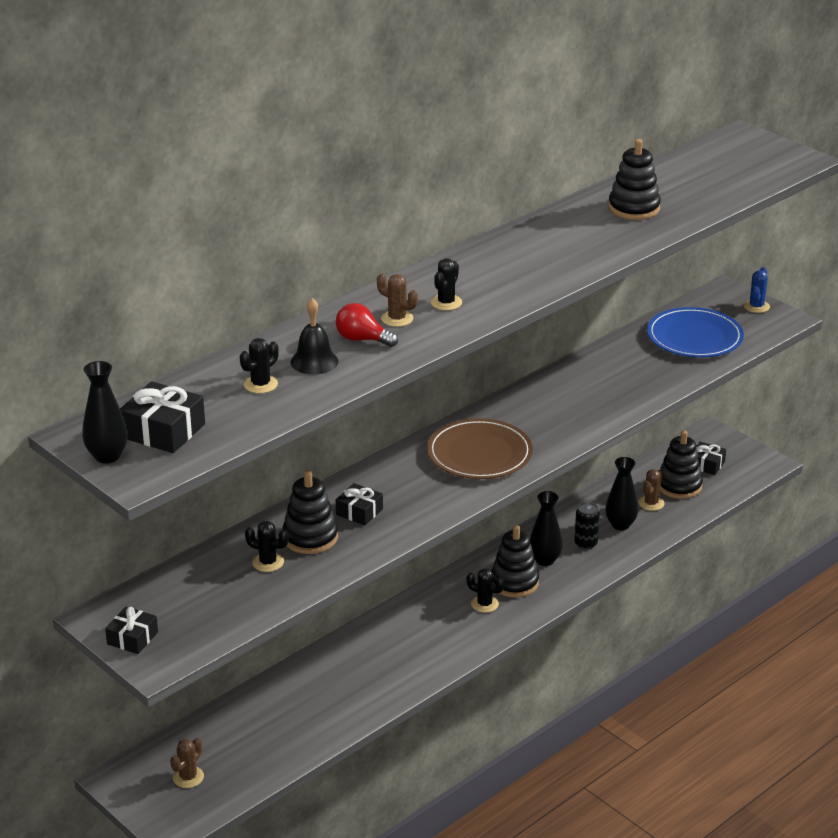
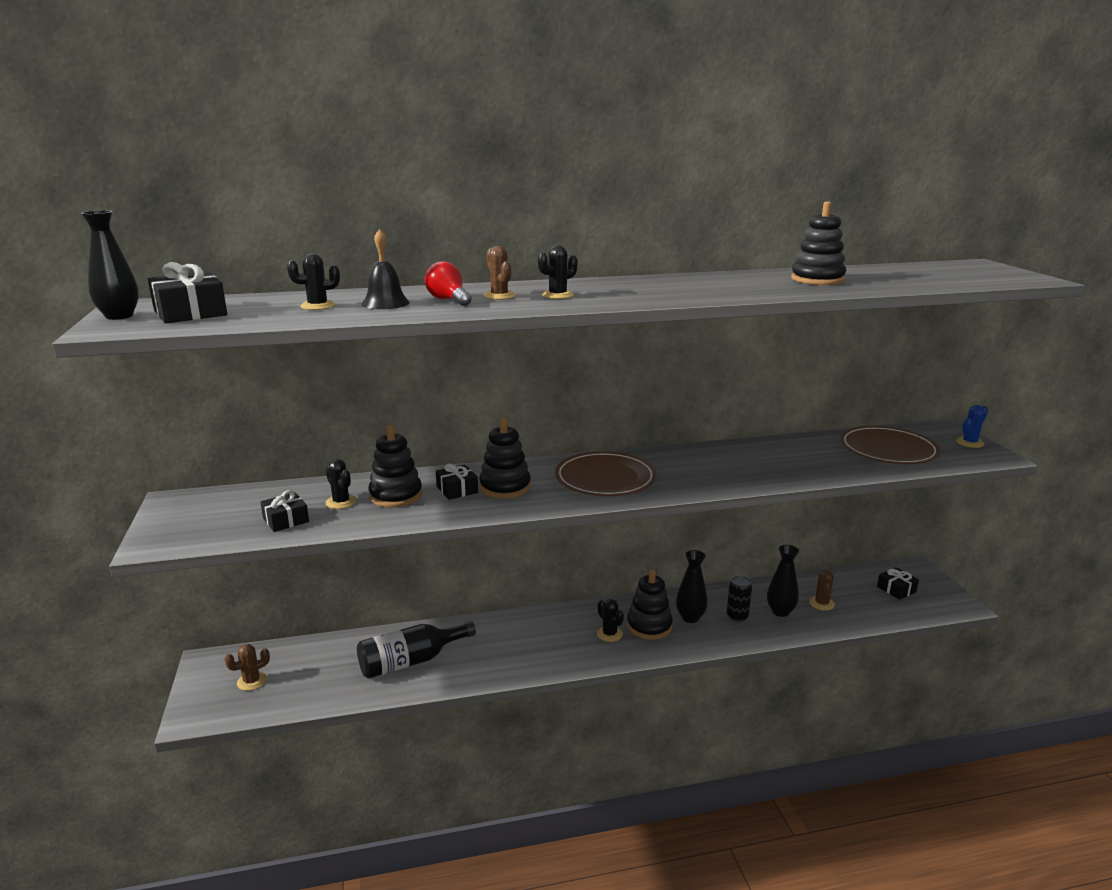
camera: 30 degrees right, 10 degrees down
(132, 638) = (170, 521): black gift -> black gift (286, 520)
(323, 700) = (410, 661): none -> black bottle
(651, 503) = (821, 603): brown cactus -> brown cactus turned 45 degrees counterclockwise
(679, 486) = (858, 598): black stacking toy -> black stacking toy (505, 487)
(694, 337) = (888, 449): blue plate -> brown plate

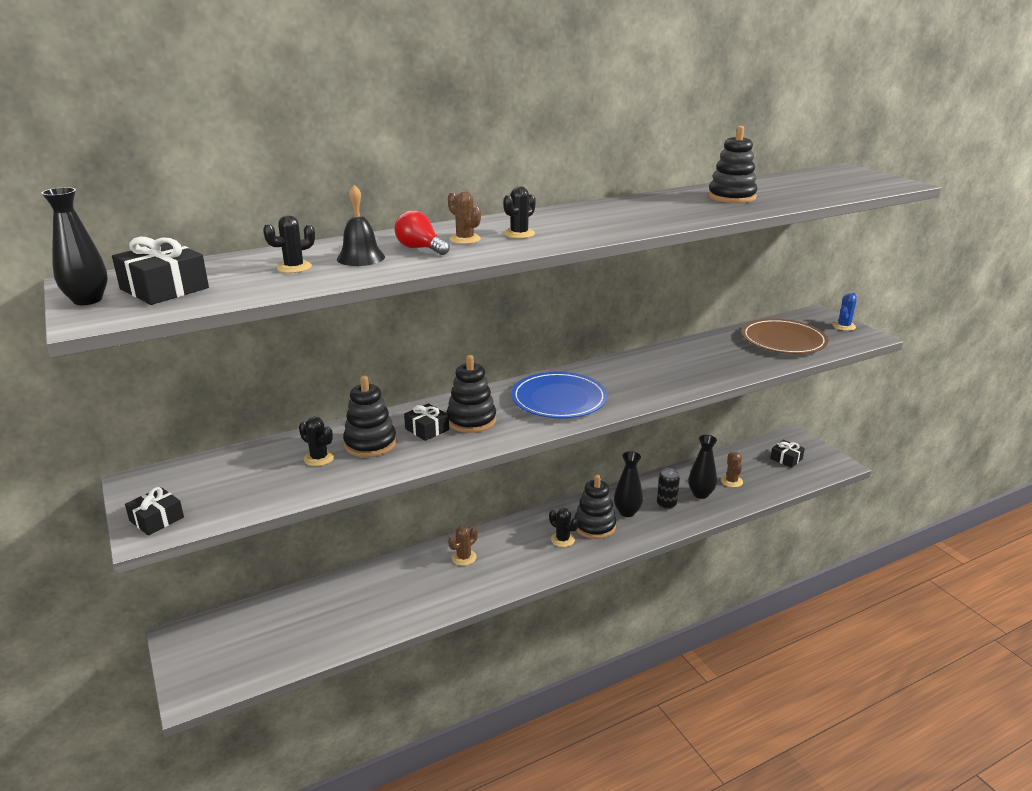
camera: 15 degrees left, 5 degrees up
(251, 681) = (236, 647): brown cactus -> brown cactus (464, 557)
(286, 520) = (274, 485): black gift -> black gift (156, 519)
(410, 661) = (388, 598): black bottle -> none
(605, 478) = (559, 399): brown plate -> blue plate

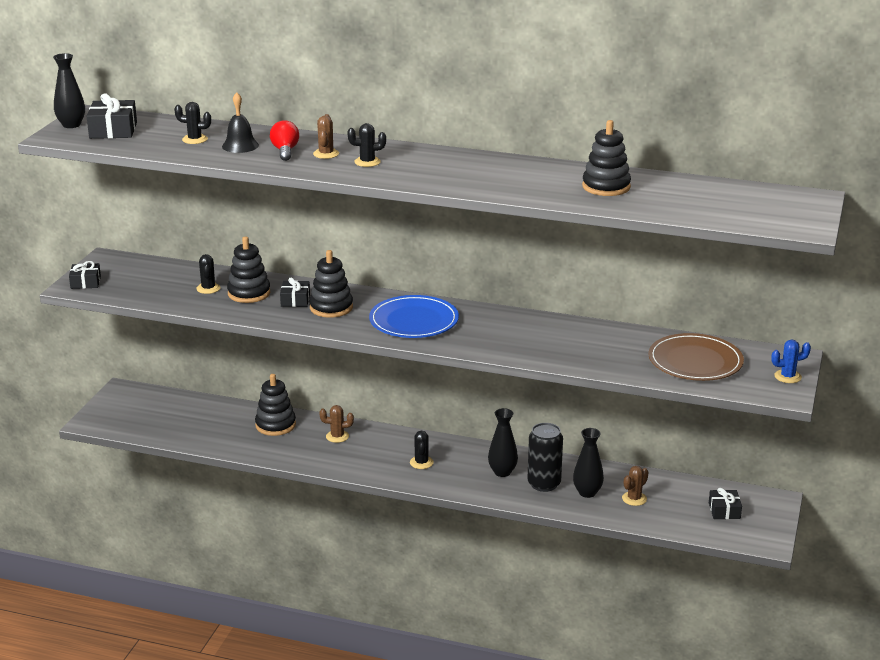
camera: 45 degrees right, 0 degrees up
(594, 526) = (460, 467): black stacking toy -> black stacking toy (275, 425)
(666, 504) = (544, 484): black can -> black can, size x1.57

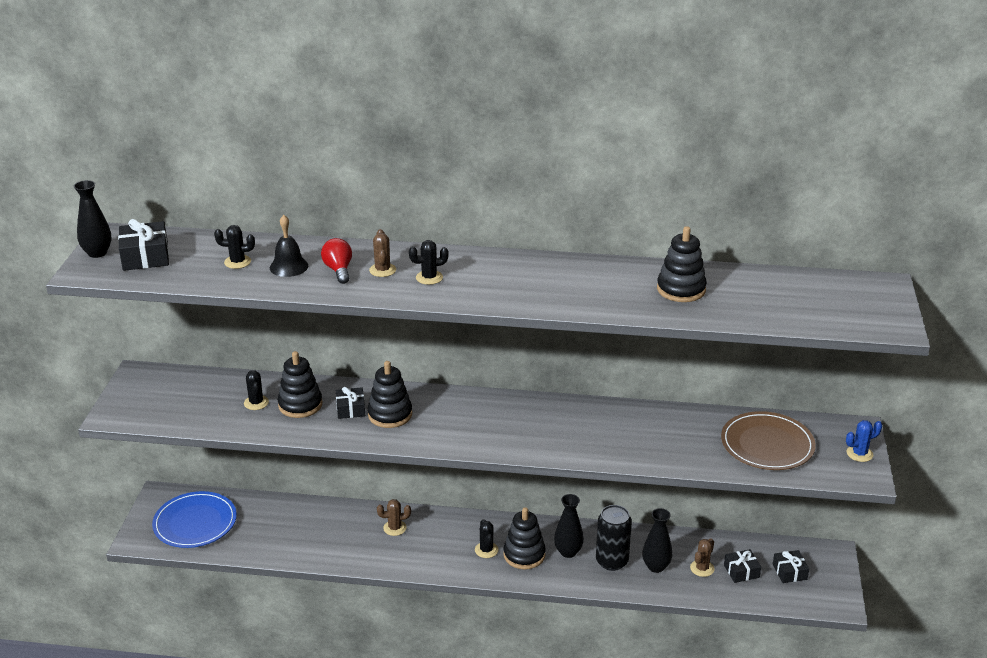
camera: 10 degrees left, 5 degrees up
(85, 282) = (124, 408): black gift -> black gift (741, 571)
(275, 425) = (329, 521): black stacking toy -> black stacking toy (524, 555)
(414, 321) = (478, 423): blue plate -> blue plate (195, 522)

